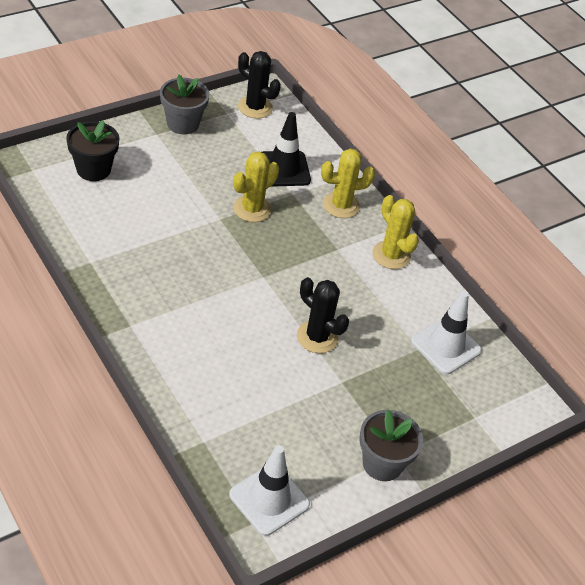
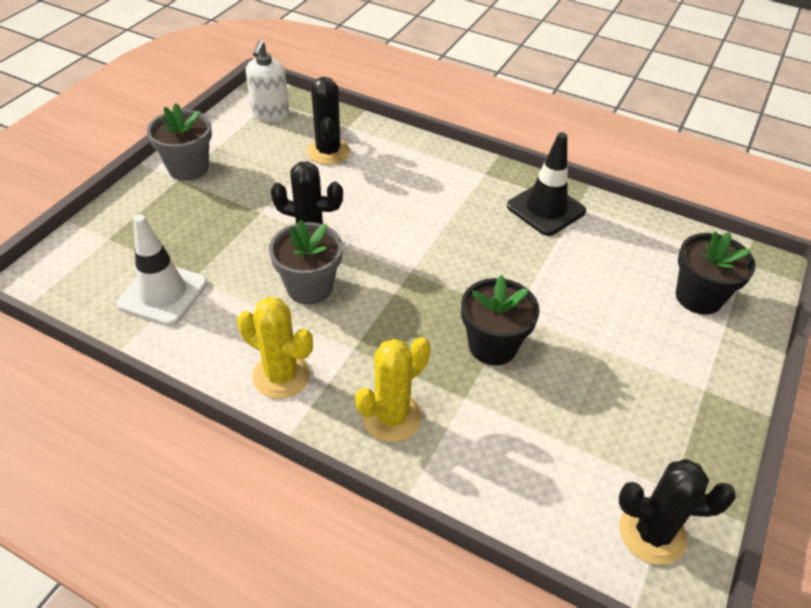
camera: 155 degrees right, 0 degrees up
(183, 124) = (699, 428): grey flower pot -> grey flower pot (309, 287)
(245, 418) = (328, 152): none -> black cactus
(252, 209) = (492, 346): yellow cactus -> black flower pot
(269, 499) = (270, 114): white traffic cone -> white soap dispenser
(284, 169) = (509, 432): black traffic cone -> black traffic cone (546, 209)

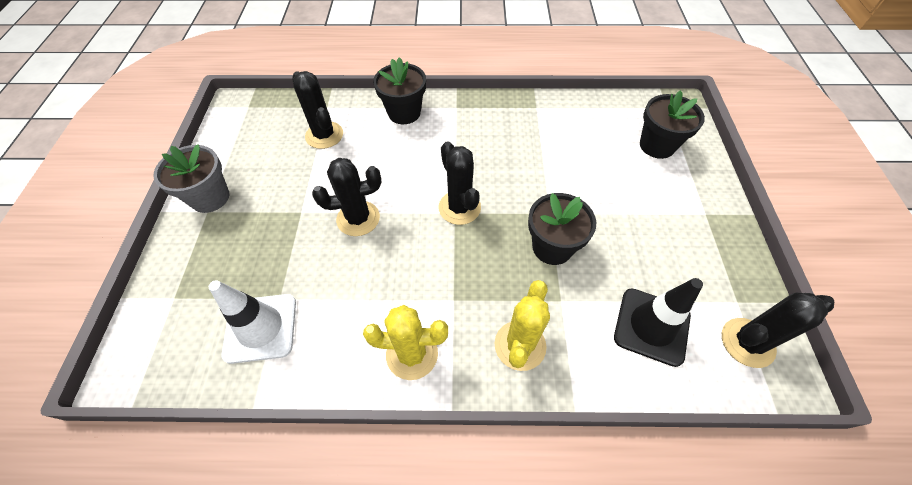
camera: 25 degrees left, 10 degrees up
(270, 114) = (254, 120): white soap dispenser -> none
(309, 287) = (384, 262): grey flower pot -> none
(419, 269) = (459, 207): none -> black cactus
(424, 159) = (404, 113): none -> black flower pot
(546, 209) = (517, 119): black traffic cone -> black traffic cone (651, 326)

